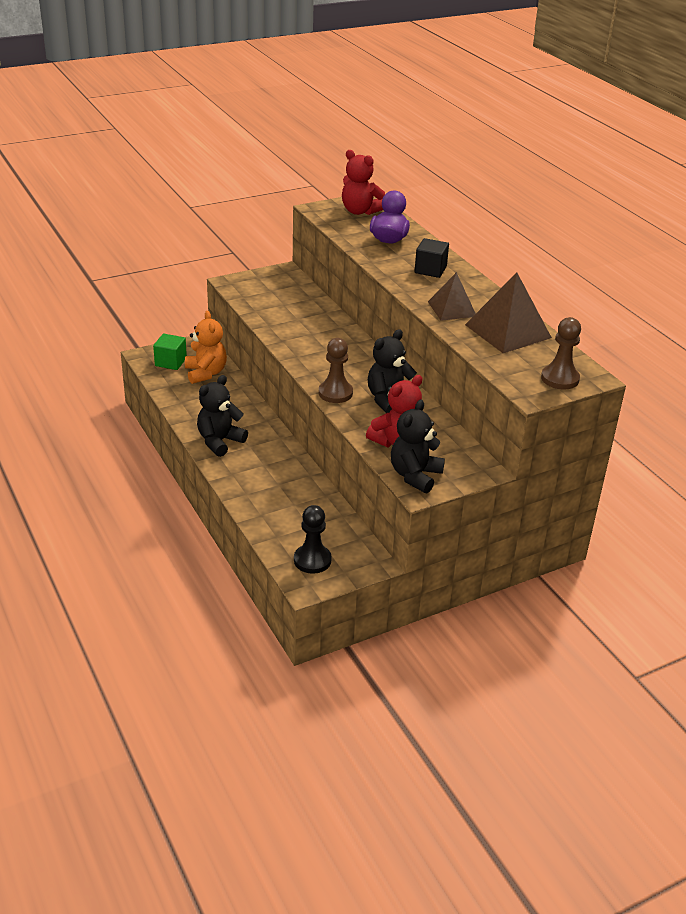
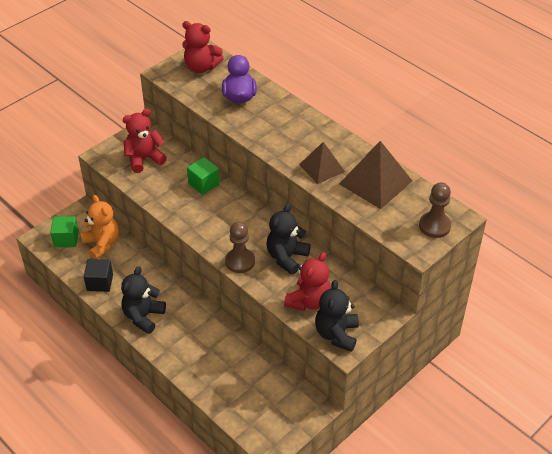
camera: 15 degrees left, 10 degrees up
(274, 293) = (144, 159): none -> red teddy bear
(312, 560) = (266, 420): black pawn -> none
(327, 324) = (204, 184): none -> green cube
(430, 270) = (287, 125): black cube -> black cube (100, 282)

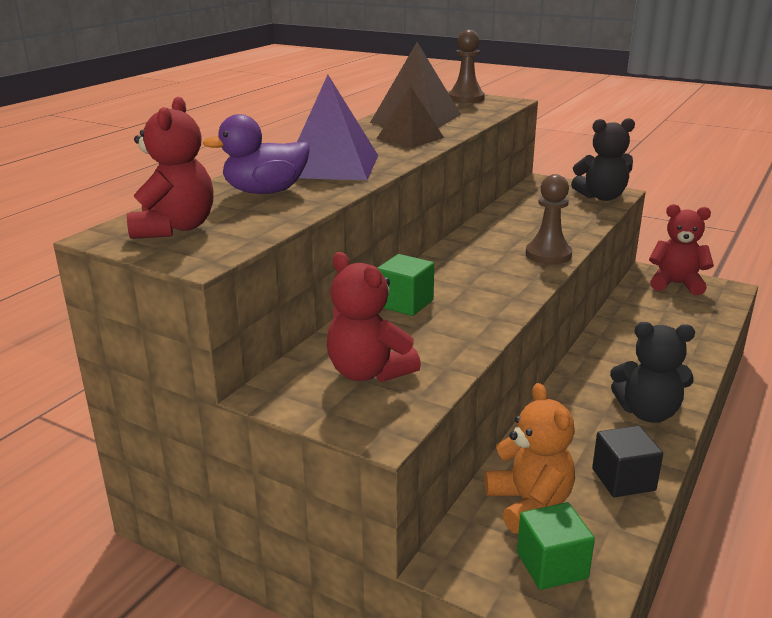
camera: 105 degrees left, 20 degrees down
(102, 244) = (529, 504): orange teddy bear -> orange teddy bear turned 120 degrees clockwise
(274, 124) = (331, 166): none -> purple pyramid
(286, 257) = (512, 230): black teddy bear -> none
(309, 301) = (571, 213): red teddy bear -> red teddy bear (676, 284)

